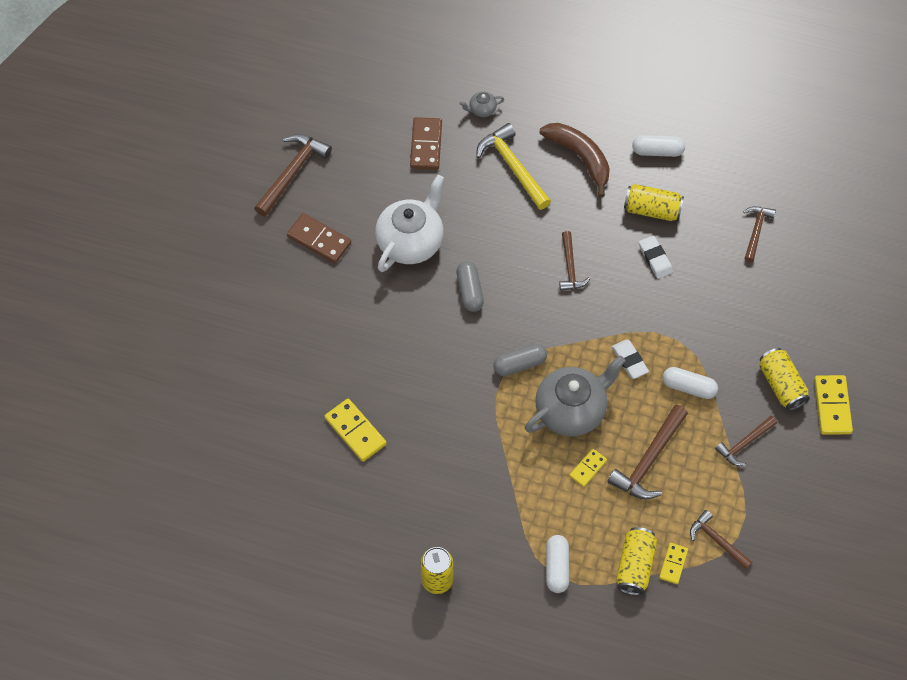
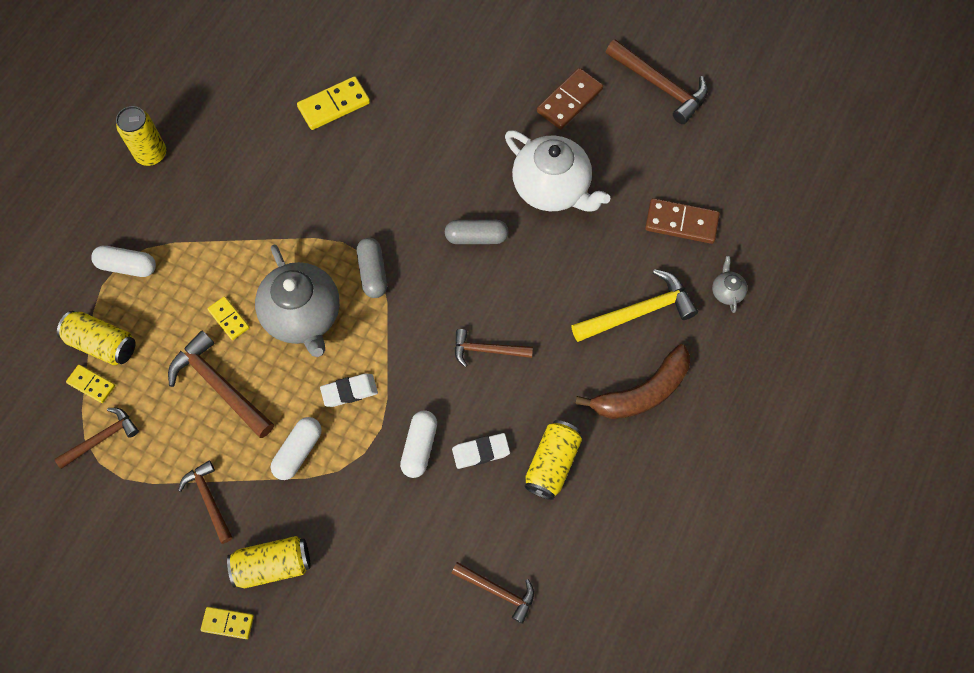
camera: 100 degrees right, 5 degrees up
(657, 151) = (640, 491): white capsule -> white capsule (419, 447)
(832, 406) = (228, 623): yellow domino -> yellow domino, size x0.60

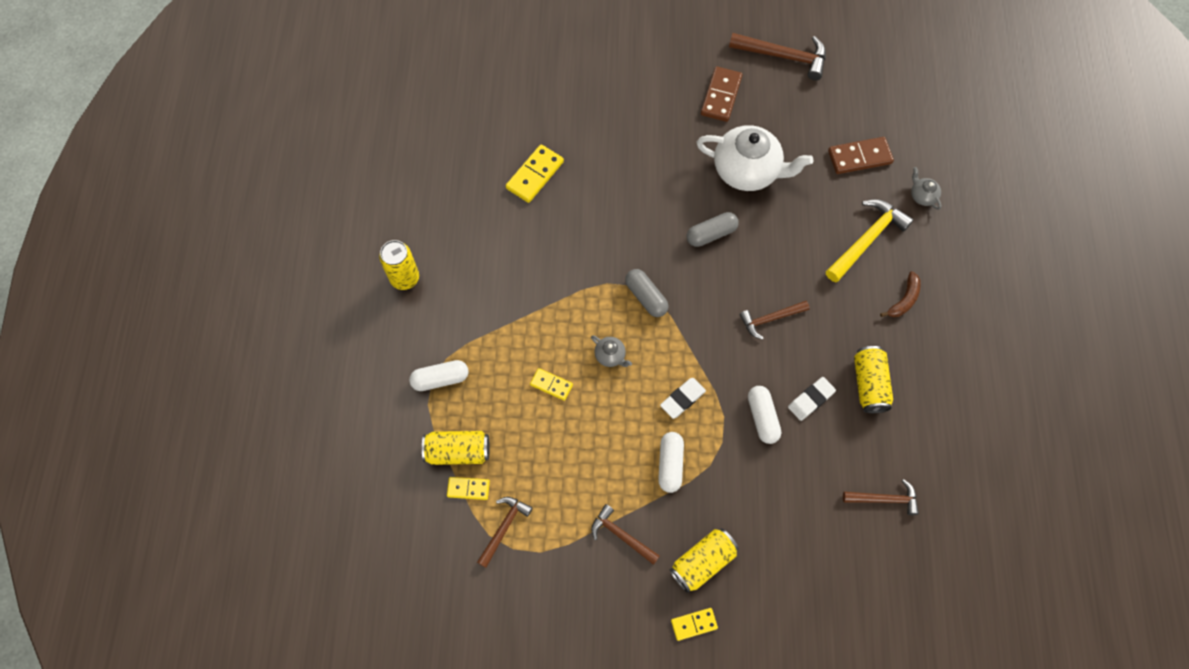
camera: 25 degrees left, 0 degrees up
(219, 386) = (575, 441): brown hammer -> none
(303, 316) = (610, 356): grey teapot -> grey teapot, size x0.42
(642, 392) = (904, 300): brown banana -> brown banana, size x0.57

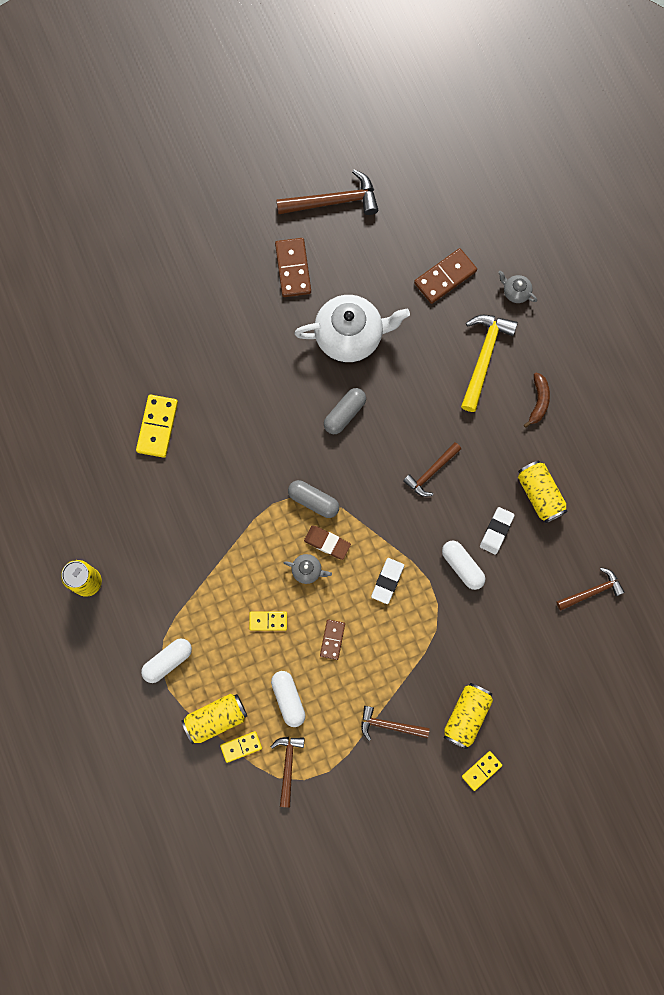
camera: 25 degrees left, 10 degrees up
(604, 429) = (332, 639): none -> brown domino
(641, 339) = (327, 543): none -> brown eraser
(670, 464) = (402, 644): white capsule -> white capsule (288, 699)

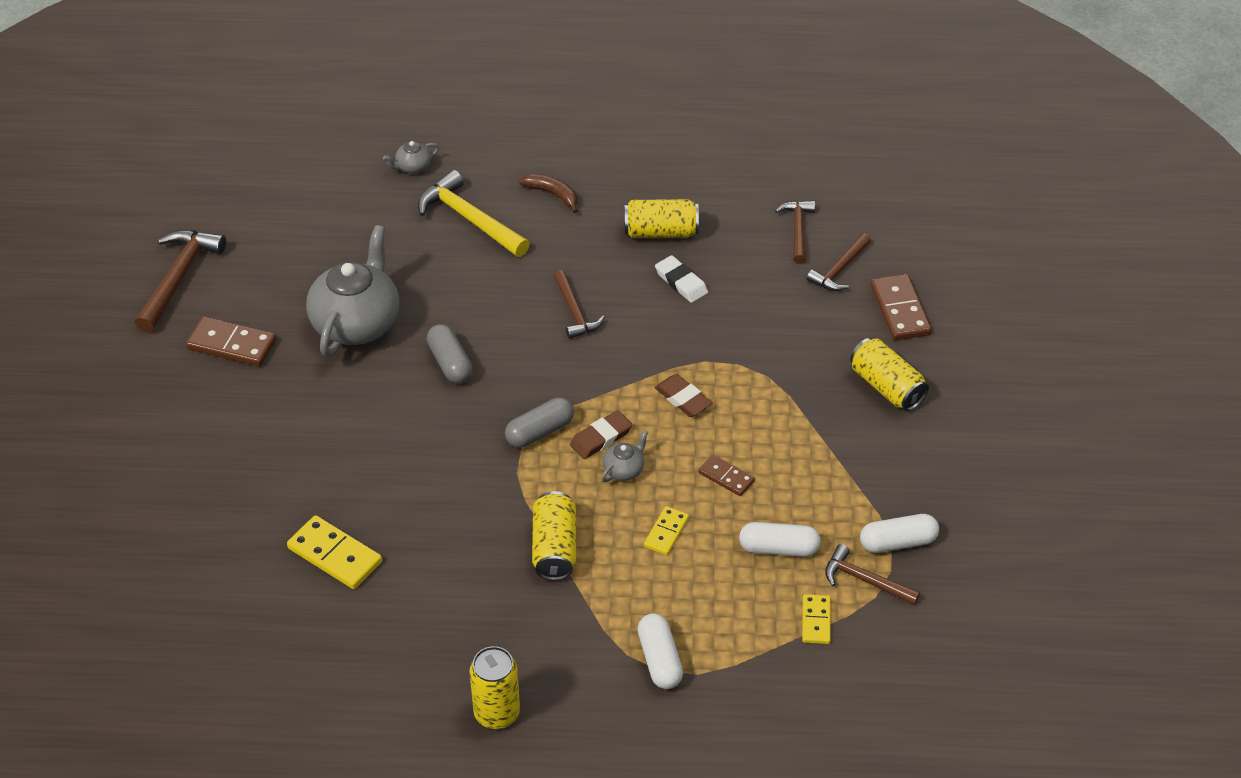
camera: 65 degrees left, 30 degrees down
(216, 719) = (765, 634): yellow can -> yellow can (555, 548)
(350, 336) = (357, 323): white teapot -> grey teapot
(387, 581) = (683, 399): white eraser -> brown eraser
(389, 725) = (862, 461): brown hammer -> brown hammer (839, 269)
(445, 277) = (350, 217): brown domino -> brown domino (899, 310)
(462, 566) = (705, 326): white capsule -> white capsule (897, 542)
(481, 770) = (959, 397): yellow domino -> none

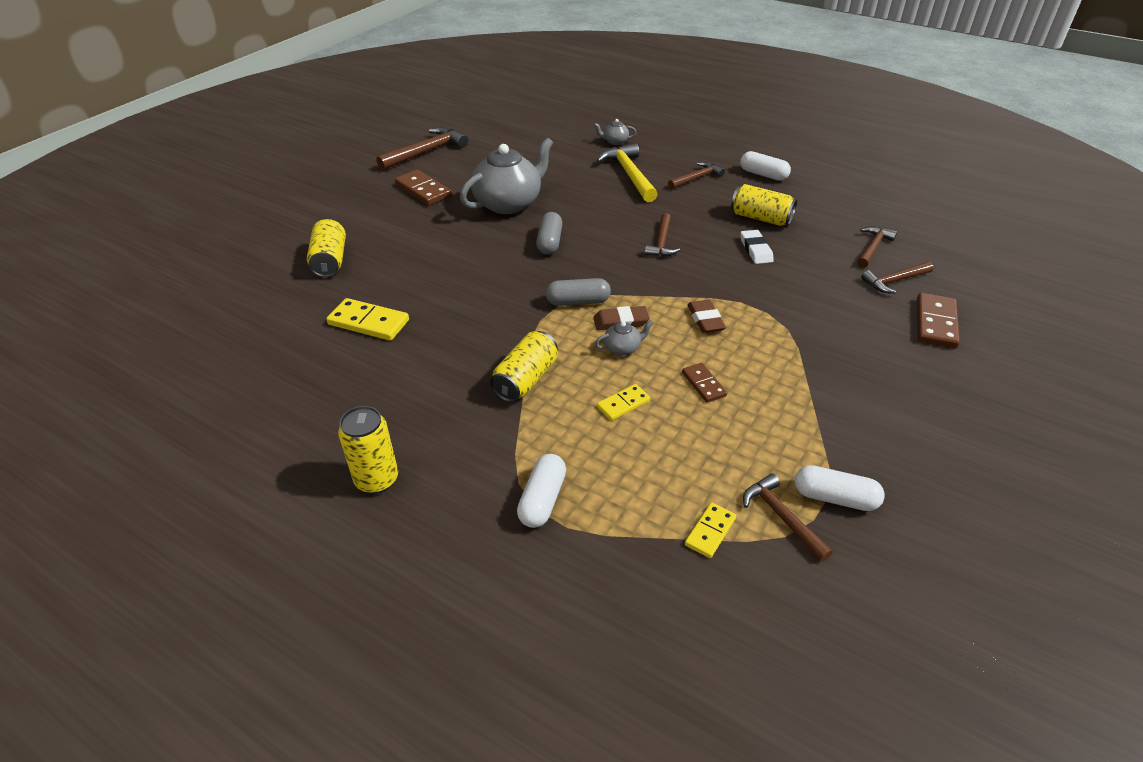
camera: 30 degrees right, 5 degrees down
(335, 555) = (369, 322): yellow domino -> yellow domino turned 45 degrees counterclockwise
(553, 194) = (696, 178): brown banana -> brown hammer
(778, 548) = (714, 455): white capsule -> white capsule (763, 175)
(886, 386) = (893, 371): yellow can -> yellow can (330, 260)

